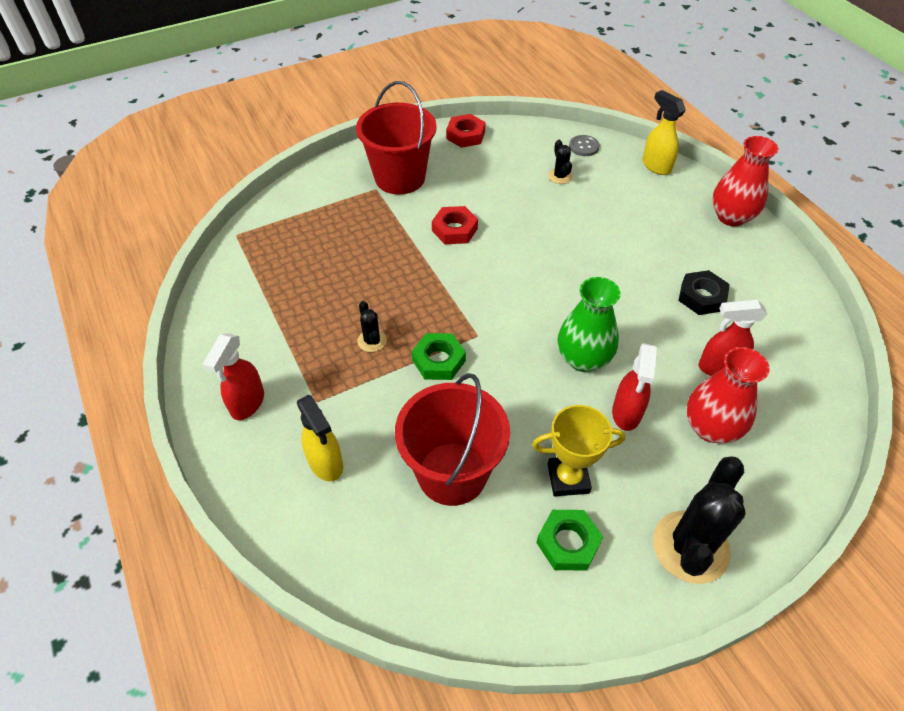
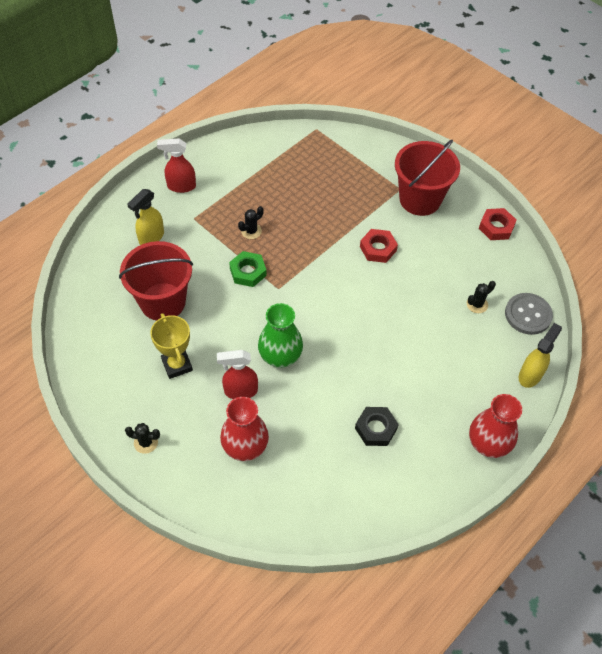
camera: 70 degrees right, 5 degrees up
(568, 543) = (131, 373): green nut -> none
(584, 146) = (528, 314): grey button -> grey button, size x1.64
(690, 547) = (146, 442): black cactus -> black cactus, size x0.47
(718, 367) = (304, 447): red spray bottle -> none

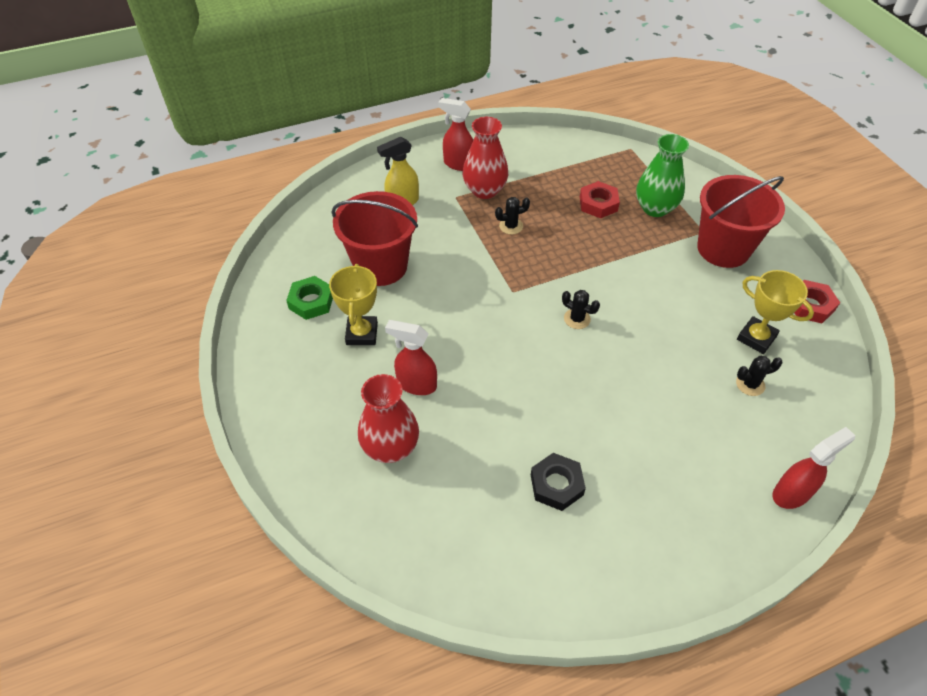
camera: 25 degrees right, 5 degrees down
(146, 442) = (285, 402): black cactus -> black cactus (577, 319)
(248, 272) = (487, 265): green nut -> green nut (311, 301)
(280, 356) = (480, 363): green vase -> green vase (655, 208)
(378, 248) = (649, 285): red nut -> red nut (598, 204)
(468, 266) = (756, 338): none -> yellow trophy
(488, 443) = (698, 559): red vase -> red vase (484, 190)
(528, 314) = (815, 418): grey button -> none
(530, 375) = (791, 493): yellow spray bottle -> red spray bottle

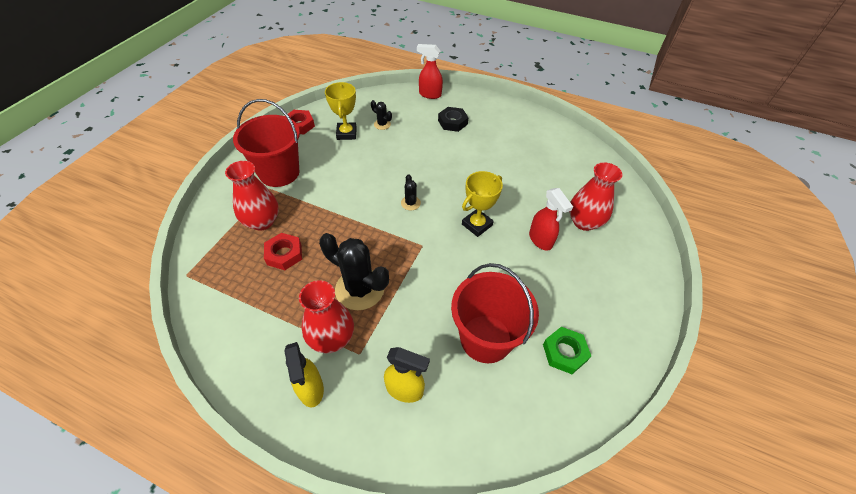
camera: 135 degrees left, 0 degrees up
(362, 333) = (547, 296): yellow trophy -> yellow trophy (477, 225)
(458, 164) = (311, 389): red spray bottle -> yellow spray bottle
(511, 226) = (360, 289): black cactus -> black cactus, size x2.12
(556, 485) = (517, 155): black nut -> black nut (452, 122)
(655, 208) = (262, 221): green vase -> red vase

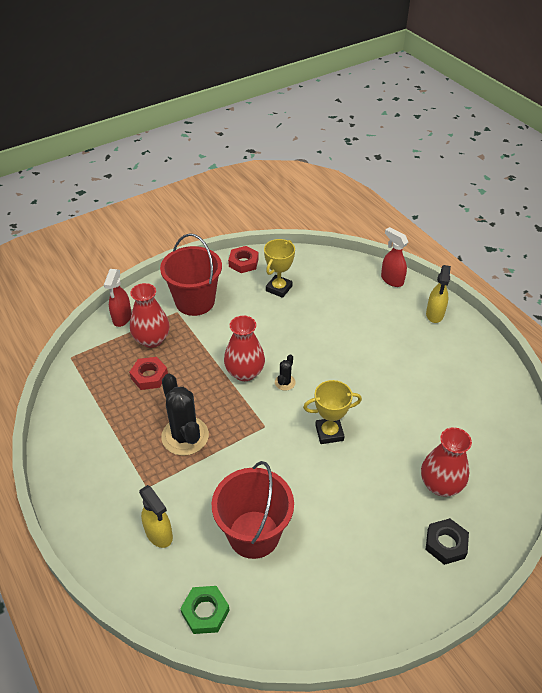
camera: 35 degrees right, 5 degrees down
(311, 389) = (94, 492): yellow spray bottle -> yellow spray bottle (434, 314)
(332, 338) = (136, 463): red vase -> red vase (245, 372)
(382, 124) = (319, 293): black cactus -> none
(452, 122) = (391, 320): black nut -> black nut (446, 544)
(540, 240) = (379, 478): red spray bottle -> red spray bottle (122, 318)
(564, 352) = (312, 586): green nut -> green nut (205, 612)

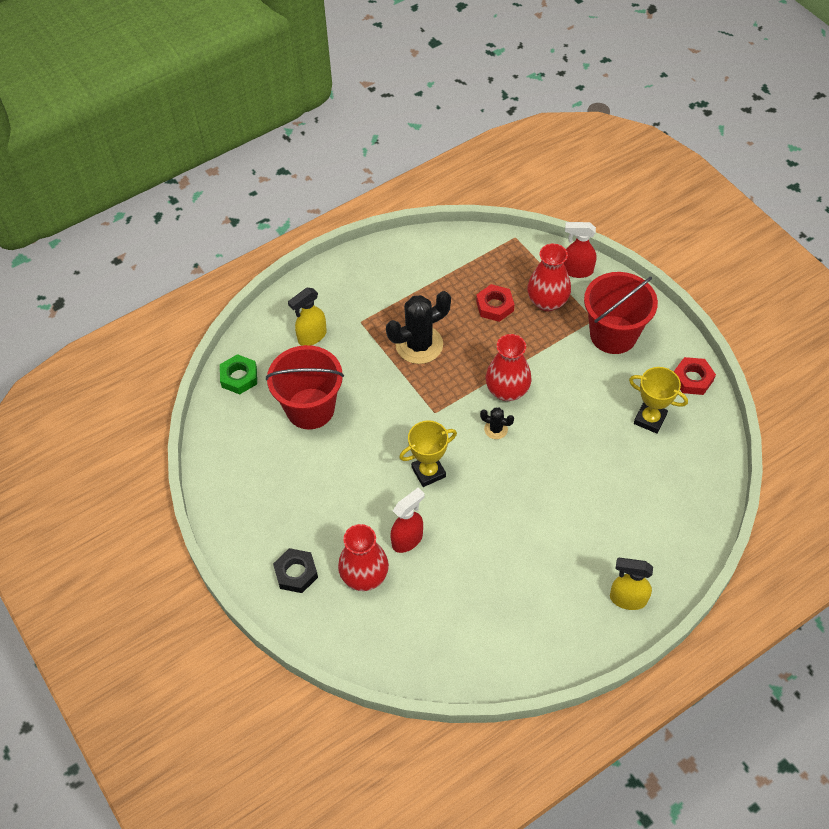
camera: 90 degrees right, 10 degrees up
(329, 433) = (428, 472): yellow trophy -> yellow trophy turned 75 degrees clockwise
(391, 280) = (688, 551): red spray bottle -> red spray bottle (407, 539)

